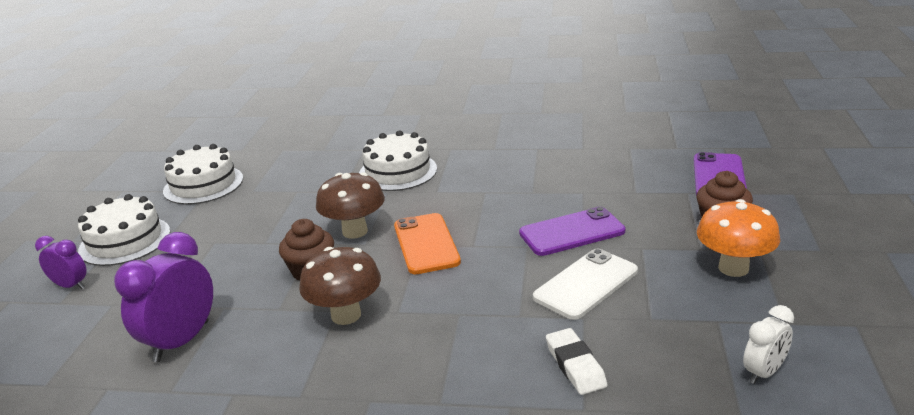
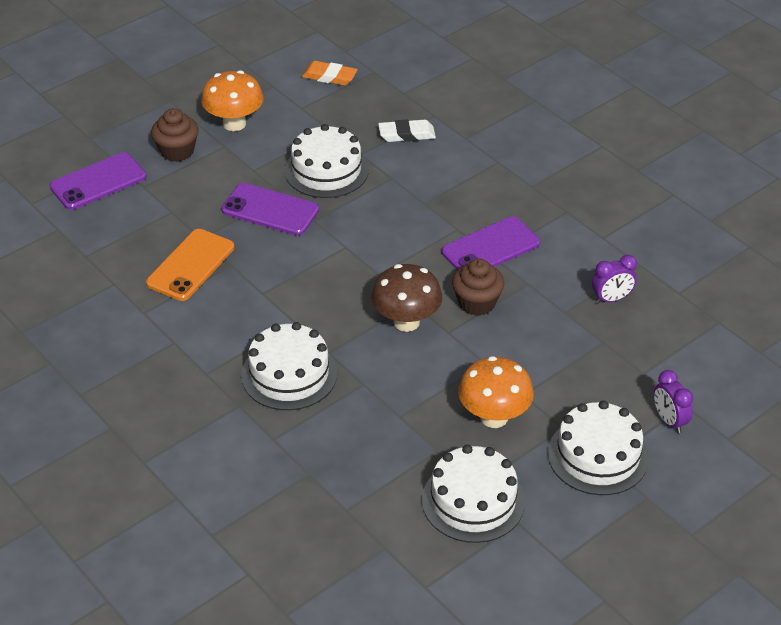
camera: 140 degrees left, 15 degrees up
(181, 341) = (611, 299): purple clock -> purple clock, size x0.57
(226, 221) = (494, 417): none -> orange mushroom
(346, 315) = (490, 248): brown mushroom -> purple phone
(426, 244) = (373, 270): orange phone -> orange phone (190, 265)
(575, 365) = (406, 134): white eraser -> white eraser turned 60 degrees clockwise
(586, 284) = (326, 170): white phone -> white cake
(764, 372) = (329, 77): white clock -> orange eraser

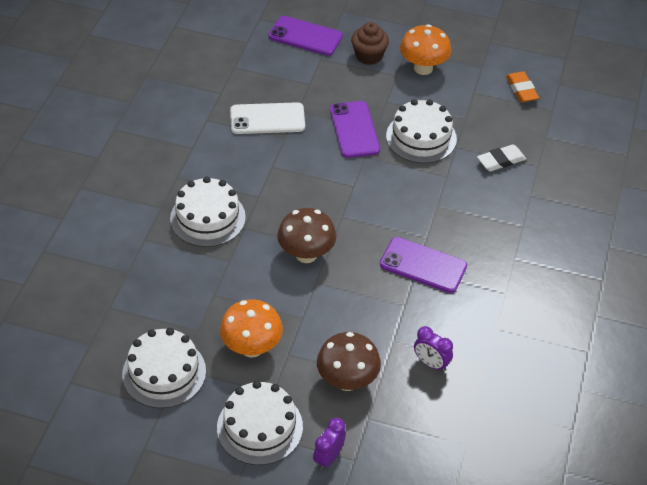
camera: 55 degrees right, 5 degrees up
(190, 265) = (267, 119): orange phone -> white phone
(406, 134) = (501, 161): white eraser -> white eraser turned 75 degrees counterclockwise
(477, 303) = (358, 284): brown cupcake -> none
(588, 366) = (347, 381): none -> brown mushroom

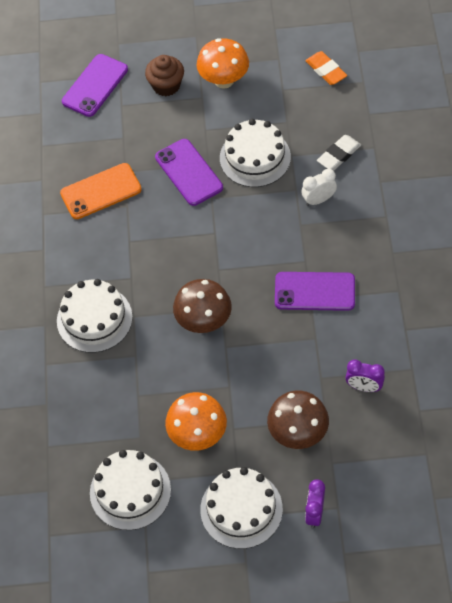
camera: 15 degrees left, 10 degrees up
(267, 119) = (101, 191): white phone -> orange phone
(305, 36) = (95, 85): purple phone -> purple phone turned 60 degrees counterclockwise
(464, 191) = (318, 200): none -> white clock

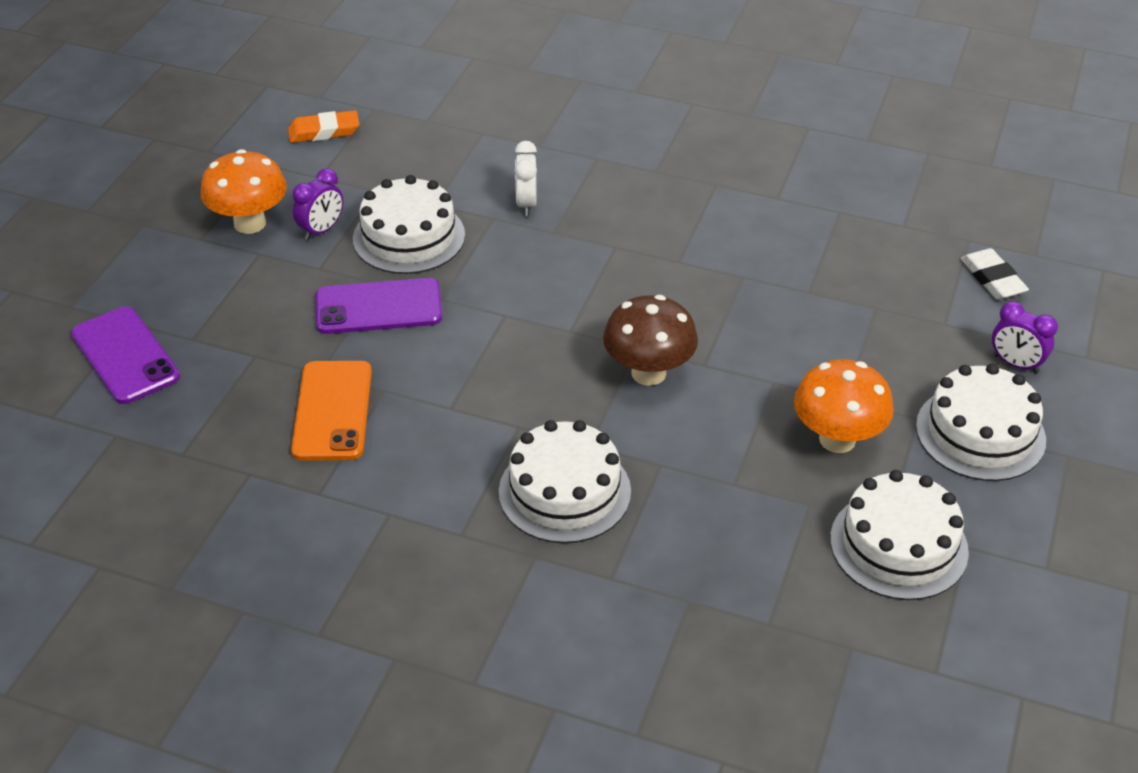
camera: 70 degrees left, 15 degrees down
(166, 85) = (202, 281): brown cupcake -> none
(298, 433) = (884, 340): brown mushroom -> none
(314, 291) = (669, 254): purple phone -> none
(339, 155) = (469, 164): white eraser -> white eraser (992, 279)
(364, 387) = (844, 259): purple clock -> purple clock (321, 230)

